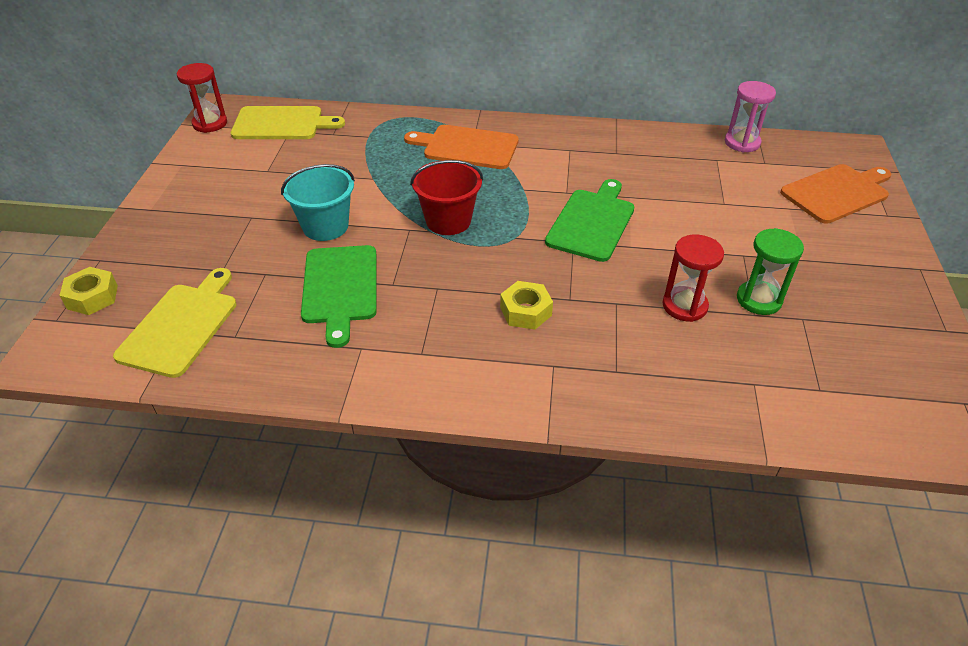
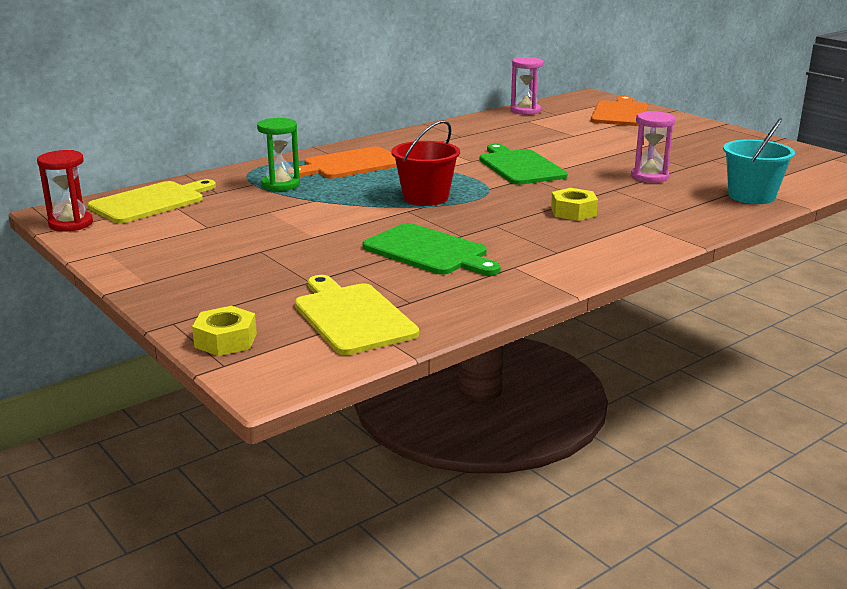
camera: 45 degrees left, 20 degrees down
(325, 226) = (338, 232): turquoise bucket -> turquoise bucket (751, 196)
(684, 306) = (649, 177): red hourglass -> pink hourglass
(759, 300) = (677, 161): green hourglass -> green hourglass (281, 185)

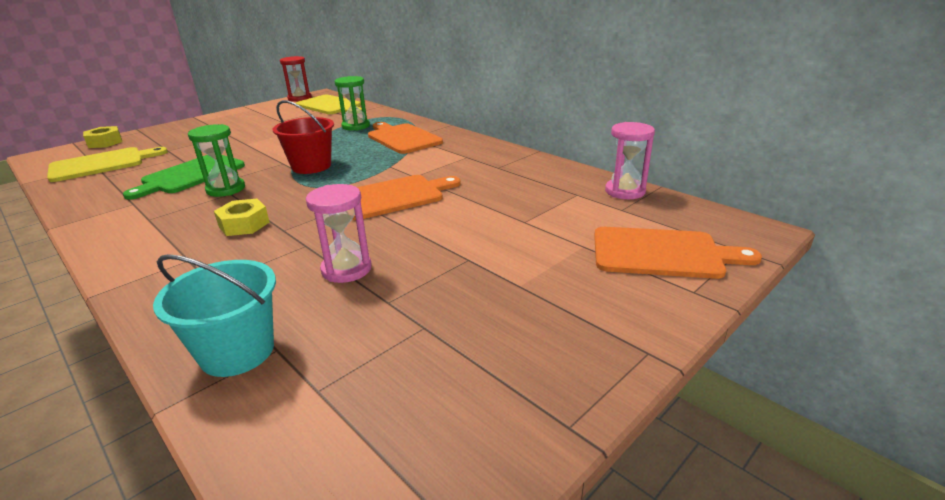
camera: 85 degrees right, 5 degrees up
(482, 228) = (226, 189): none -> green hourglass
(519, 166) = (394, 196): green cutting board -> orange cutting board

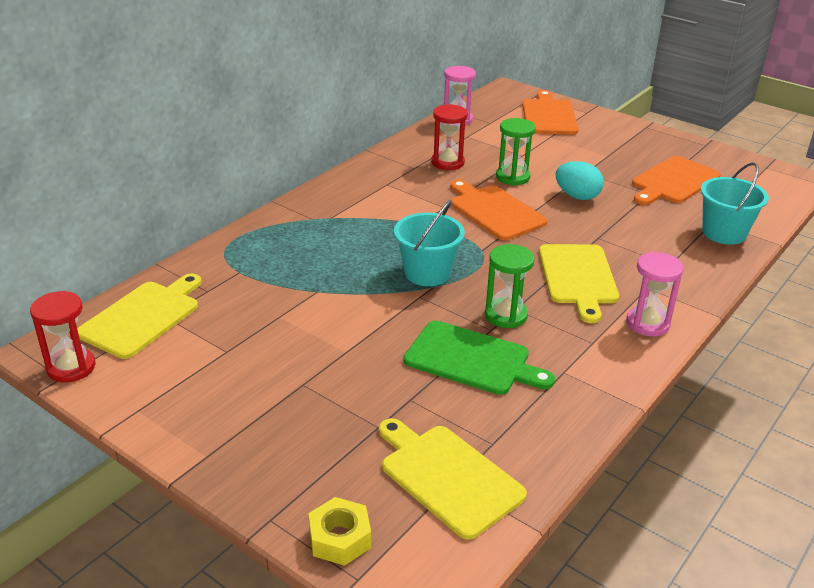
camera: 100 degrees left, 5 degrees up
(244, 224) = (578, 277): yellow nut -> yellow cutting board
(311, 166) = (427, 273): red bucket -> turquoise bucket
(346, 269) = (621, 214): pink hourglass -> pink hourglass (647, 323)
(356, 126) = (269, 270): green hourglass -> green hourglass (512, 177)
(402, 138) = (325, 227): orange cutting board -> orange cutting board (673, 182)
(405, 244) = (577, 196): none -> turquoise egg
(508, 181) = (447, 162): none -> red hourglass

